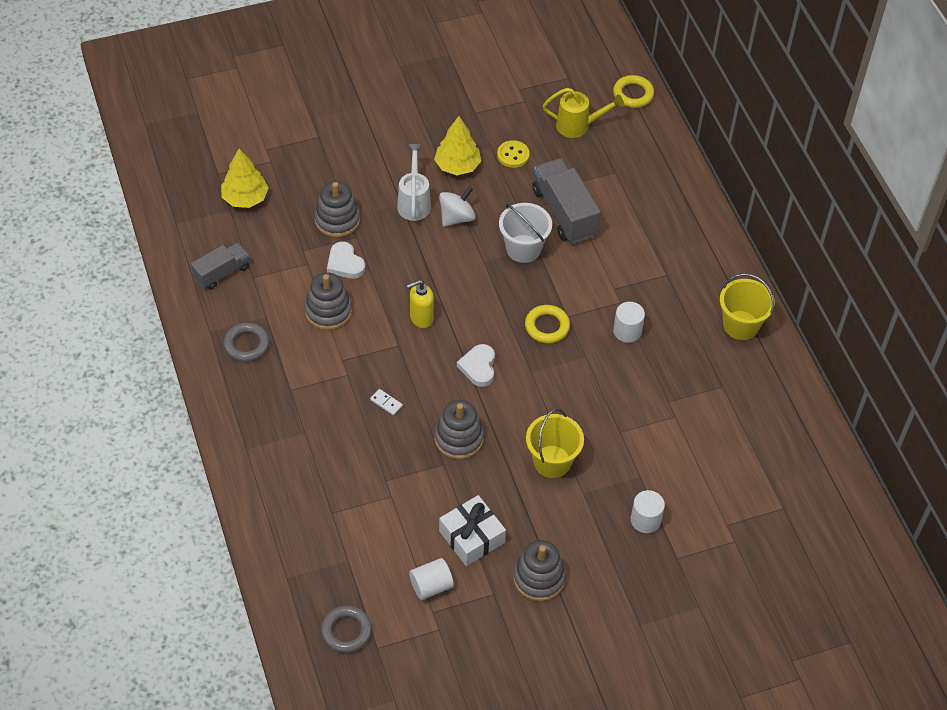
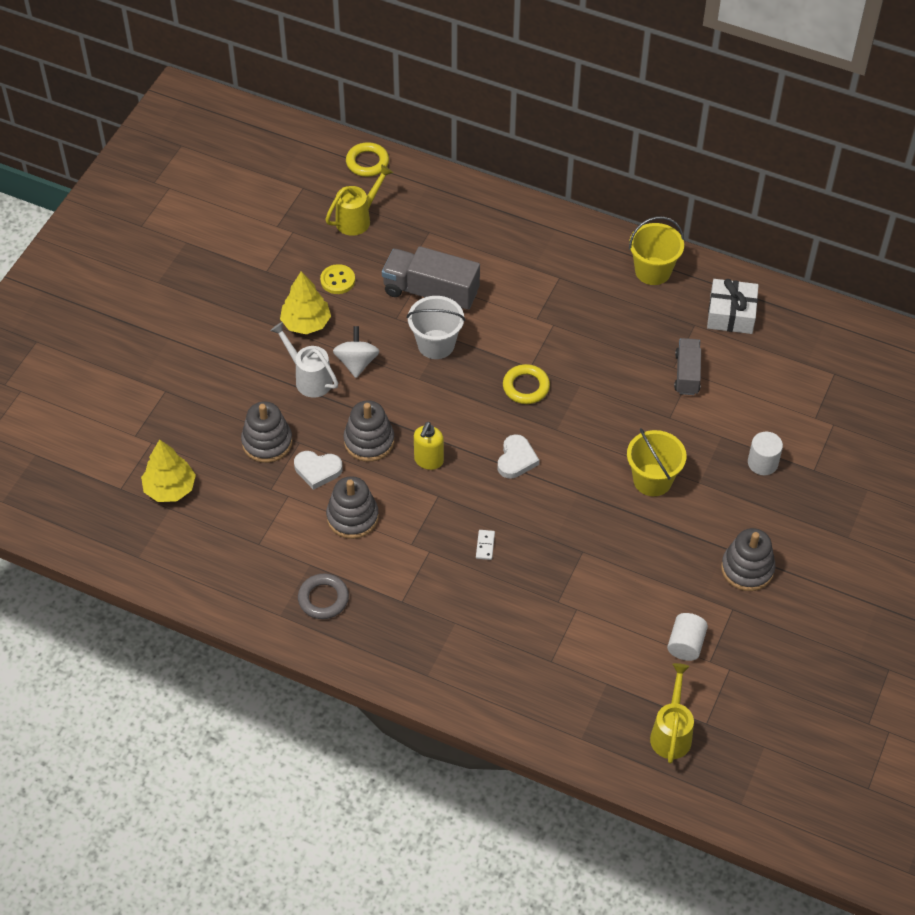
camera: 45 degrees left, 0 degrees up
(222, 273) = (229, 562): grey truck -> grey truck (687, 374)
(346, 631) = (671, 733): grey ring -> yellow watering can
(386, 403) = (485, 545): white domino -> white domino turned 75 degrees counterclockwise
(459, 438) = (569, 523): grey stacking toy -> grey stacking toy (369, 441)
(471, 537) = (668, 584): white gift -> white gift (731, 314)
(478, 367) = (516, 459): white heart -> white heart turned 120 degrees counterclockwise
(627, 331) = (584, 341): white cylinder -> none

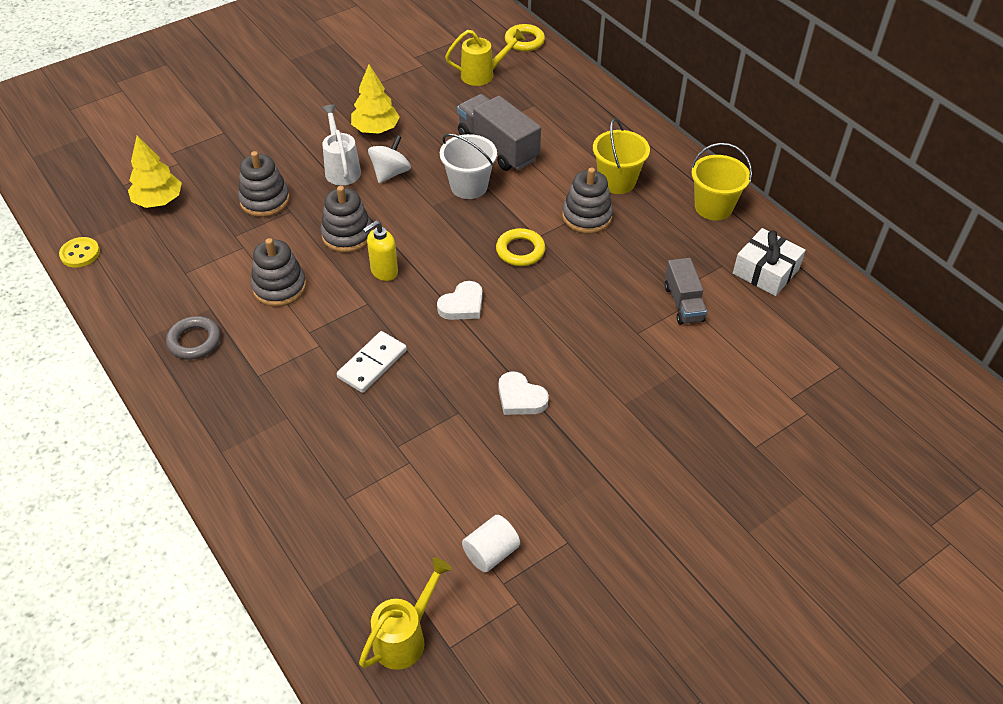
camera: 30 degrees right, 5 degrees down
(317, 470) = (285, 238): white heart -> white heart (520, 398)
(337, 280) = (428, 110): yellow button -> yellow button (80, 253)
(485, 545) = (372, 364): white domino -> white domino, size x1.95
(652, 480) = (577, 380): yellow bucket -> yellow bucket (617, 181)
(687, 374) = (683, 303): grey truck -> grey truck turned 135 degrees clockwise
(747, 569) = (613, 509): grey stacking toy -> grey stacking toy (587, 216)
(762, 463) = (703, 415): white cylinder -> none

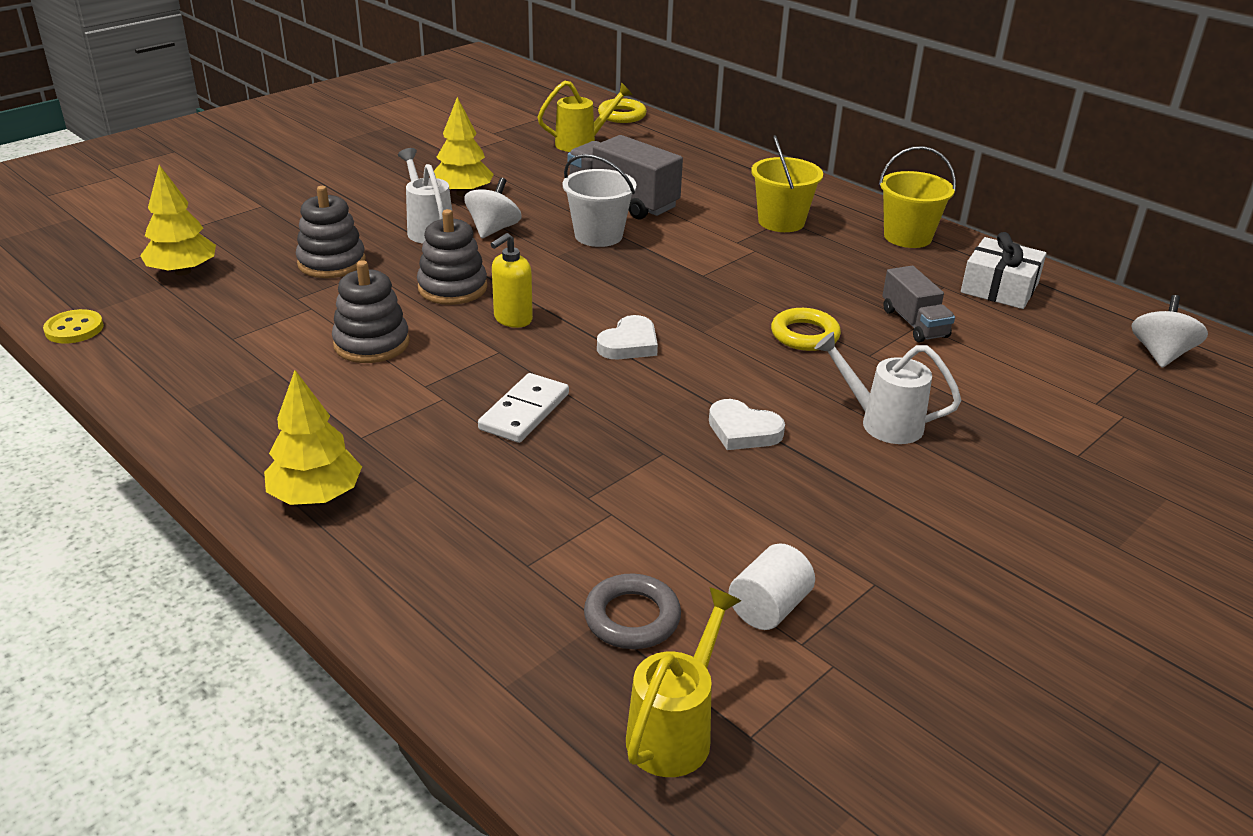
camera: 10 degrees left, 15 degrees down
(194, 341) = (259, 407): grey ring -> grey ring (632, 617)
(220, 425) = (316, 496): none -> yellow tree
(520, 250) = (686, 288): yellow ring -> yellow ring (804, 335)
(587, 216) = (757, 253): grey stacking toy -> none
(623, 401) = (882, 423): none -> white watering can
(864, 354) = (1160, 354): none -> white spinning top

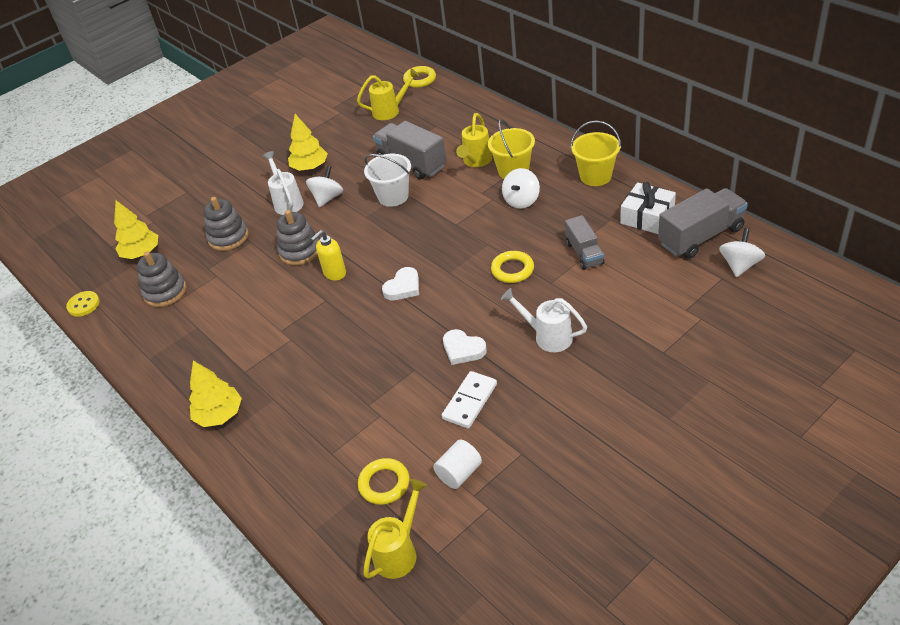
camera: 10 degrees right, 10 degrees up
(371, 343) = (251, 301): grey stacking toy -> grey stacking toy (165, 292)
(524, 412) = (337, 345): white domino -> white domino (470, 401)
(632, 617) = (384, 484): grey ring -> yellow ring
(721, 207) = (476, 161): none -> yellow watering can
(801, 255) = (521, 200): none -> white spinning top
(1089, 317) = (701, 236): none -> grey truck

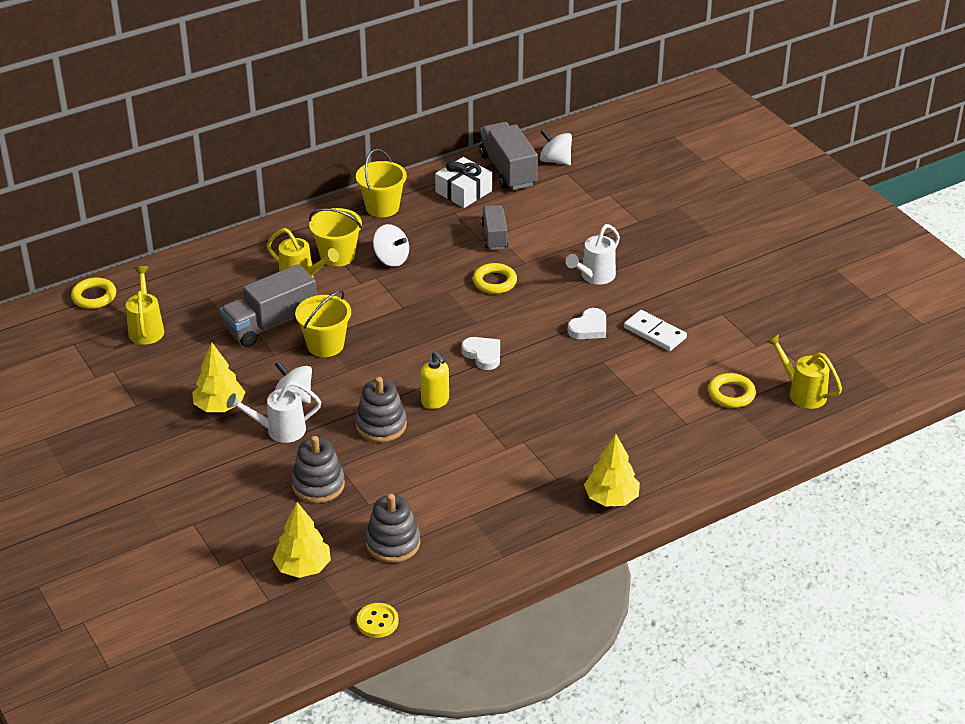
camera: 85 degrees left, 5 degrees down
(393, 196) = (325, 345): white bucket -> yellow bucket
(459, 473) = (732, 350): white cylinder -> none
(584, 253) = (494, 236): grey truck -> grey truck turned 90 degrees counterclockwise

